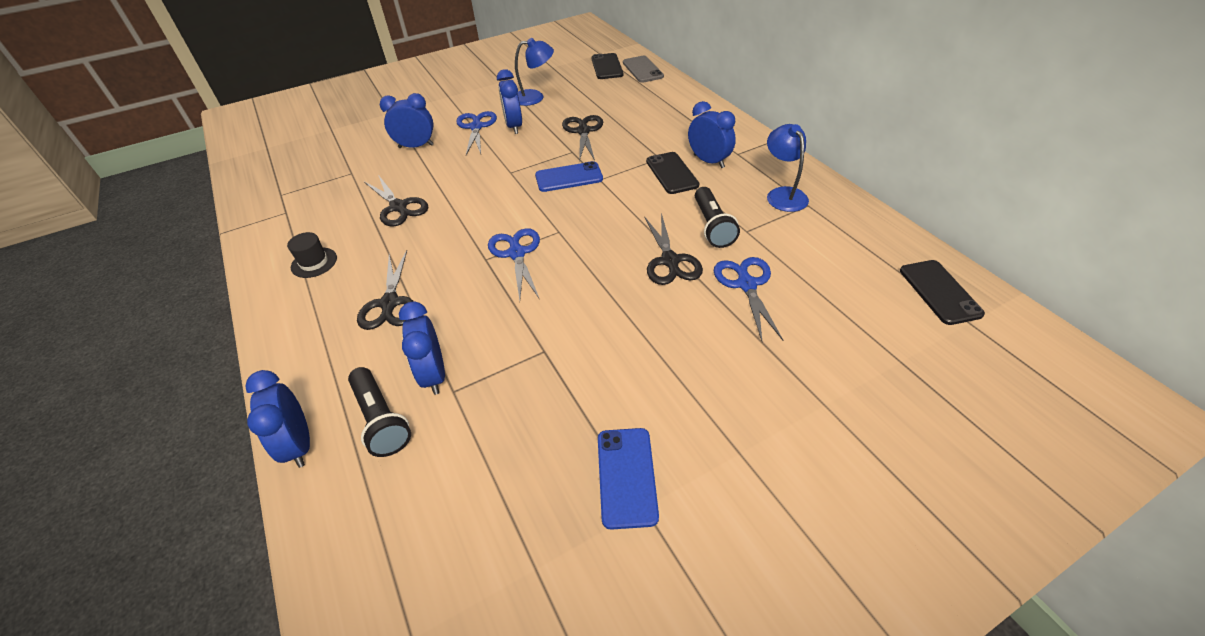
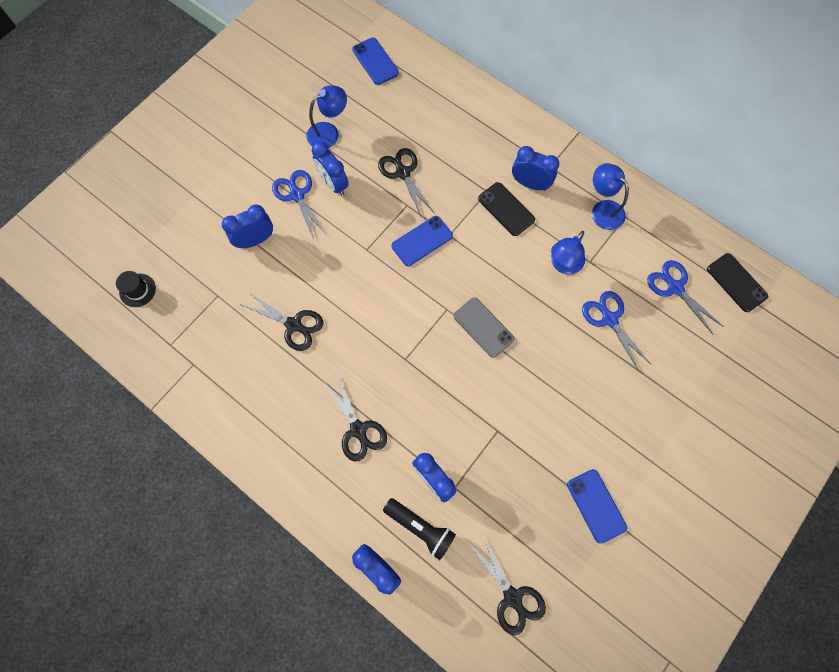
camera: 25 degrees left, 25 degrees up
(314, 262) = (265, 411): black hat -> black hat (137, 290)
(516, 253) = (426, 345): blue scissors -> blue scissors (675, 288)
(607, 67) = (375, 61): black phone -> blue phone
(643, 70) = (413, 58): grey phone -> grey phone (483, 327)
(670, 261) = (547, 313): black scissors -> black scissors (512, 597)
(712, 226) = (563, 265): black flashlight -> blue lamp

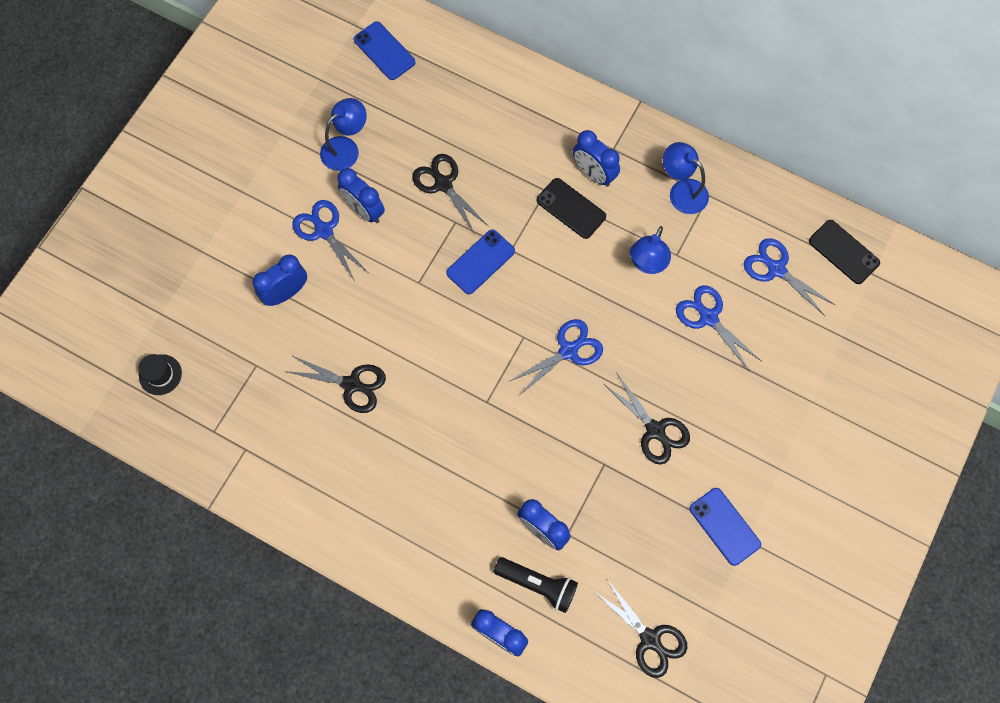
camera: 10 degrees left, 0 degrees up
(358, 429) = (448, 490): black scissors -> black scissors (655, 430)
(483, 327) = (568, 351): grey phone -> blue scissors
(530, 184) = (593, 174): blue clock -> blue clock turned 150 degrees counterclockwise

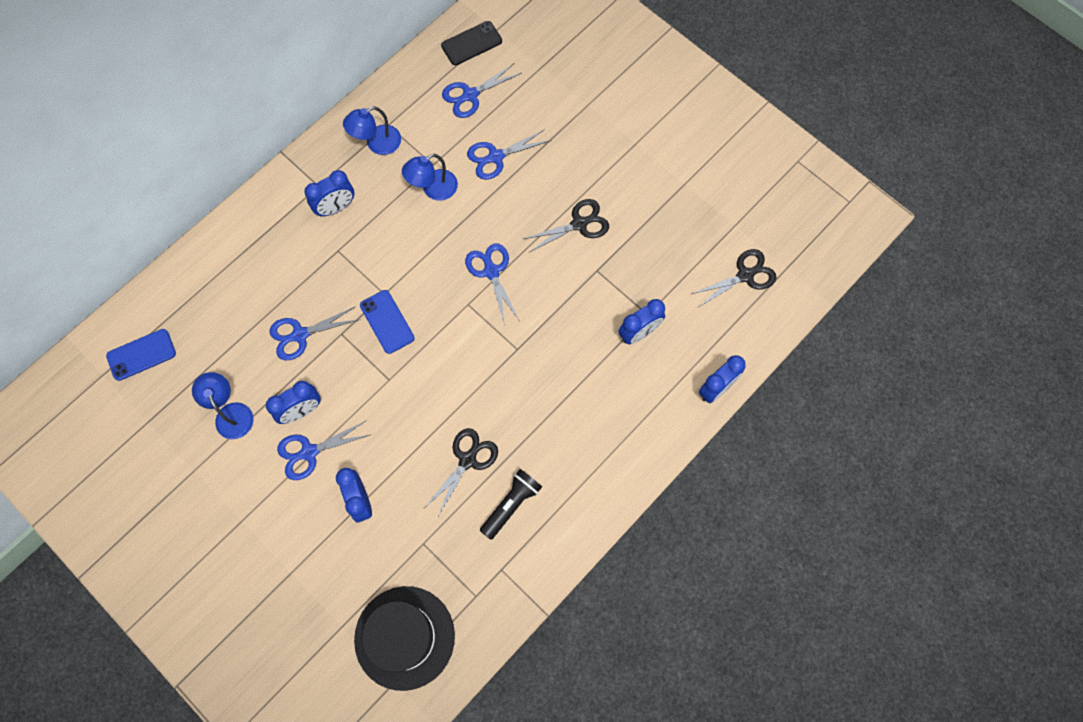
camera: 75 degrees left, 0 degrees up
(160, 374) = (404, 637): black hat -> black hat, size x2.38
(443, 184) = (300, 335): black scissors -> blue scissors
(538, 584) = (683, 347): black flashlight -> black flashlight (511, 504)
(571, 208) = (362, 234): black phone -> none
(647, 263) = (433, 189): blue lamp -> blue lamp turned 105 degrees clockwise
(724, 526) = (670, 196): blue phone -> none

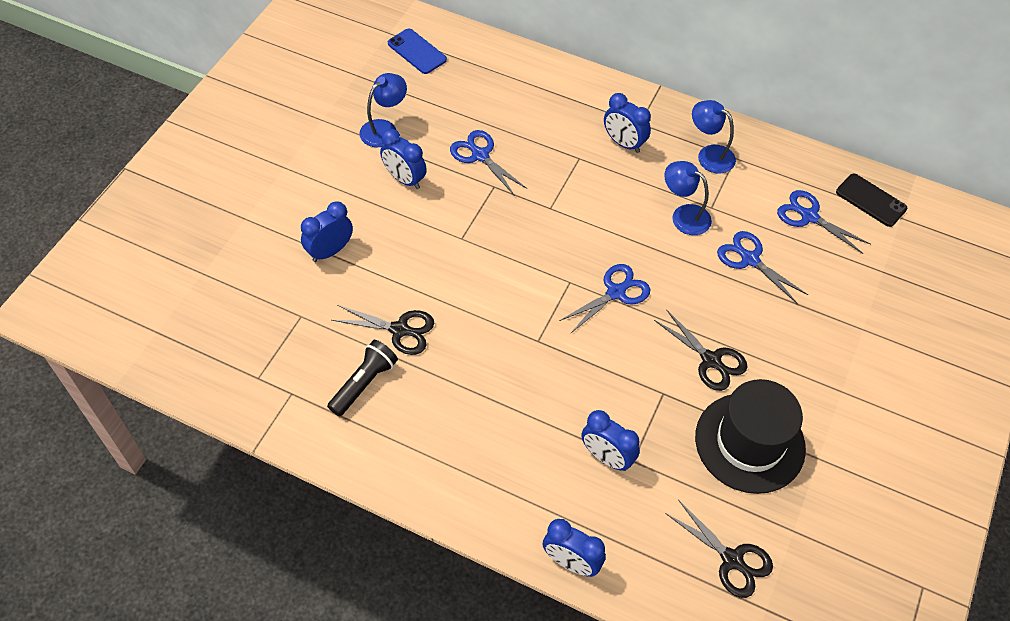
camera: 70 degrees right, 15 degrees down
(309, 452) = (366, 197): blue scissors -> none
(387, 322) = (521, 219): blue phone -> none
(404, 637) = (202, 328): black hat -> black hat (749, 442)
(511, 504) = (364, 383): black flashlight -> black flashlight turned 75 degrees counterclockwise

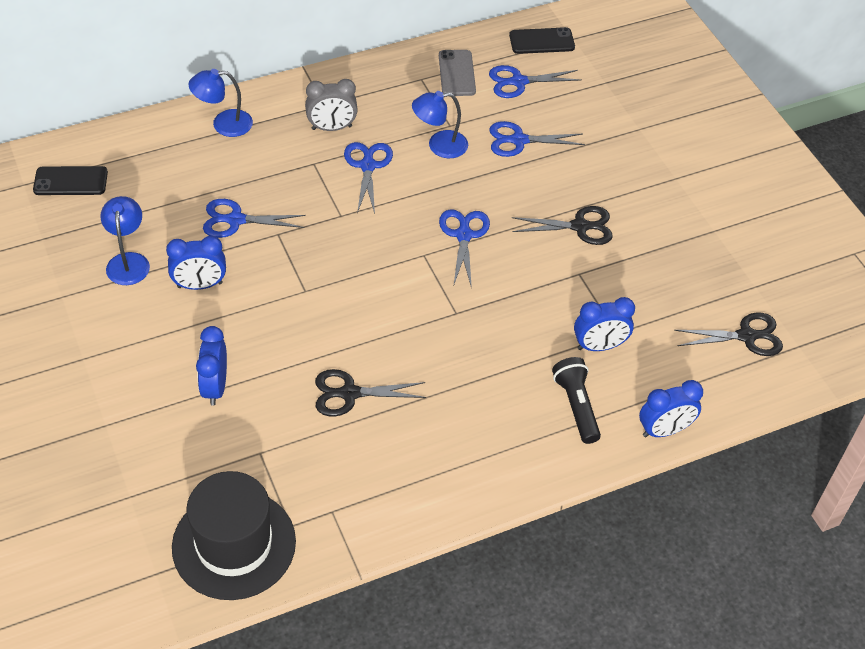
camera: 50 degrees left, 5 degrees down
(364, 383) = (375, 453): black flashlight -> black flashlight (576, 406)
(399, 330) = (349, 393): black scissors -> black scissors turned 150 degrees counterclockwise
(417, 51) = (70, 181): blue phone -> black phone
(613, 189) = (368, 166): none -> blue scissors
(623, 143) = (332, 128): blue clock -> grey clock
(709, 155) = (402, 90): blue lamp -> blue lamp (223, 124)
(749, 442) = (667, 257): black hat -> black hat (234, 544)
(767, 174) = (456, 73): none -> grey phone

